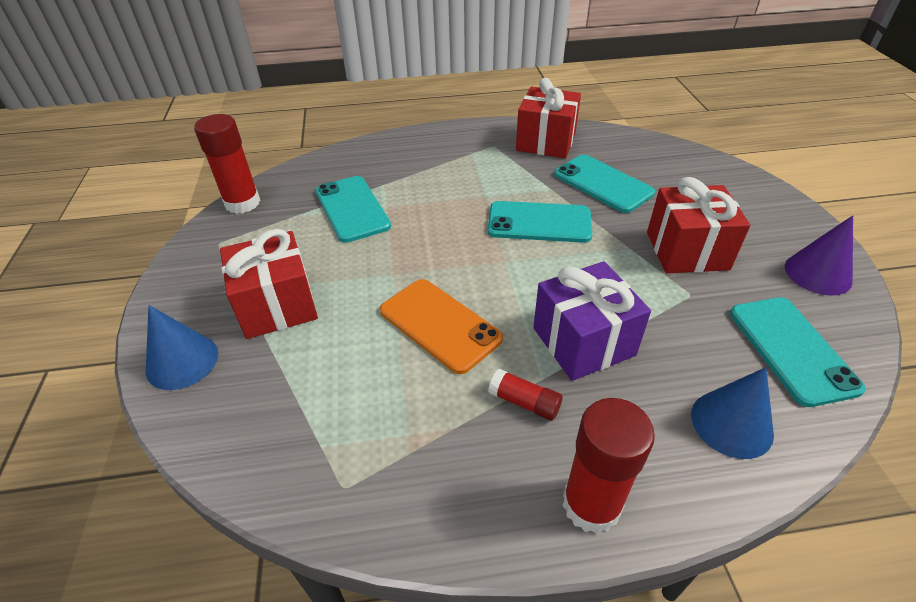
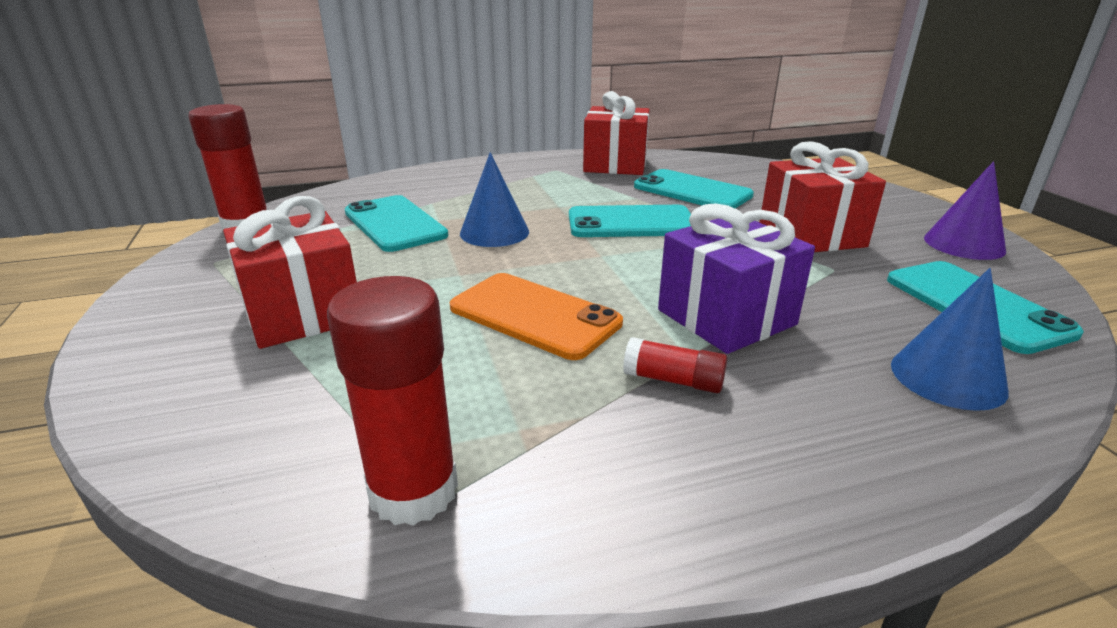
camera: 10 degrees left, 15 degrees down
(182, 361) = (158, 380): blue cone -> blue cone (494, 232)
(591, 504) = (810, 480): red glue stick -> red glue stick (413, 491)

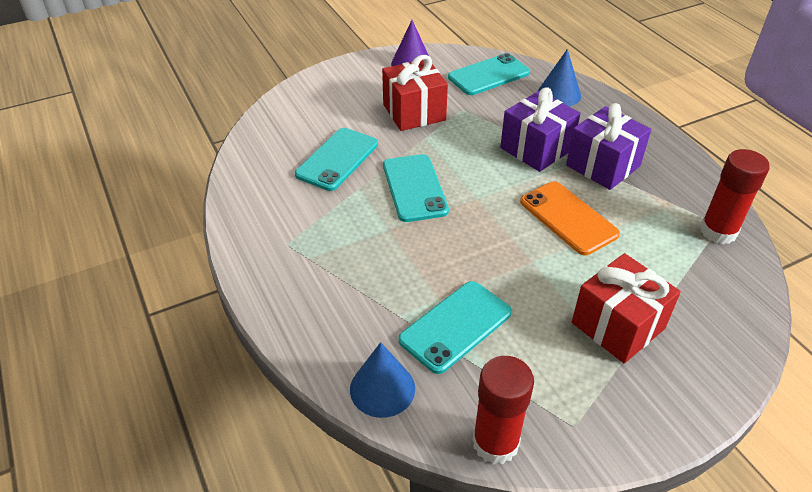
camera: 100 degrees left, 15 degrees up
(494, 232) = (454, 258): blue cone -> blue cone (382, 388)
(534, 315) = (568, 218): orange phone -> orange phone turned 60 degrees counterclockwise
(615, 165) = (268, 205): red gift -> none
(673, 380) = (603, 166): red glue stick -> purple gift

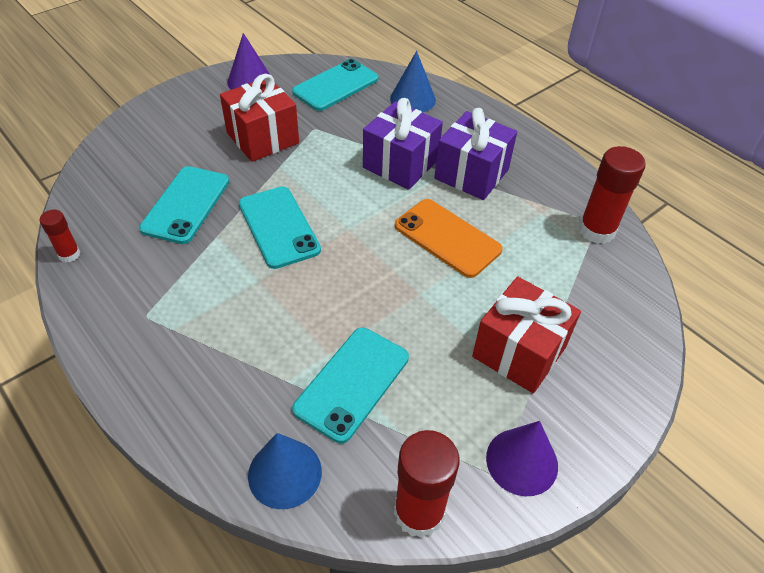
camera: 15 degrees left, 5 degrees up
(234, 186) = (69, 254): none -> red glue stick
(601, 419) = (522, 461): none -> purple cone

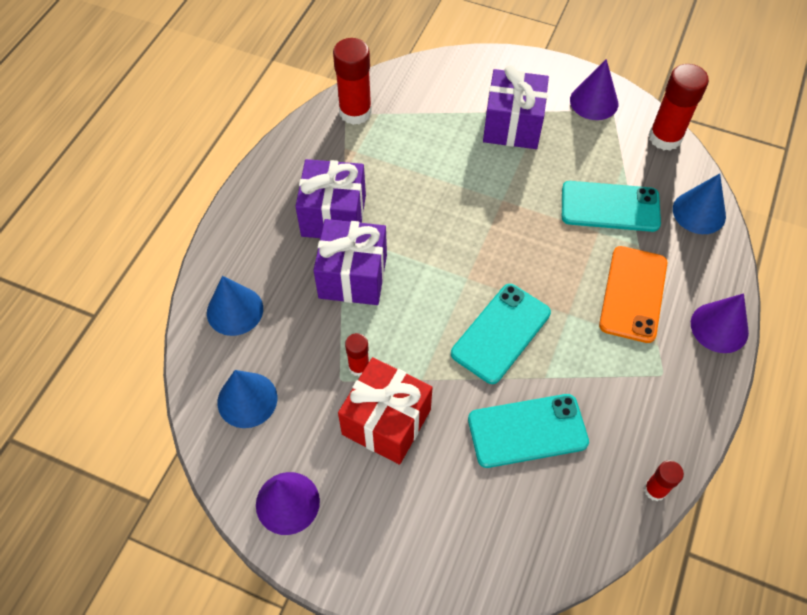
camera: 115 degrees left, 10 degrees up
(144, 394) = (719, 327): none -> purple cone
(317, 140) = (359, 366): none -> red glue stick
(336, 85) = (247, 400): turquoise phone -> blue cone
(447, 238) = (429, 204): orange phone -> orange phone (633, 294)
(519, 352) = (512, 125): red gift -> purple gift

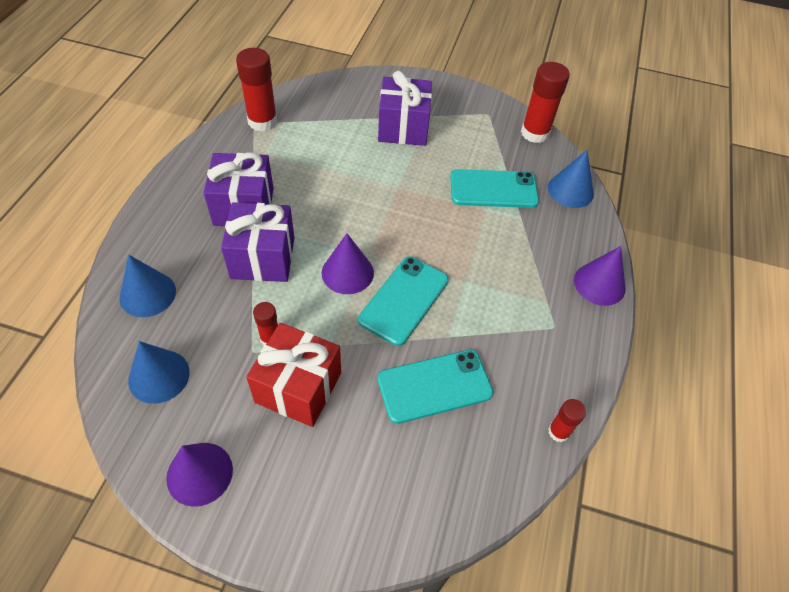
camera: 10 degrees left, 5 degrees down
(594, 101) = (472, 107): purple cone -> purple cone (347, 272)
(633, 294) = (520, 260): orange phone -> none

